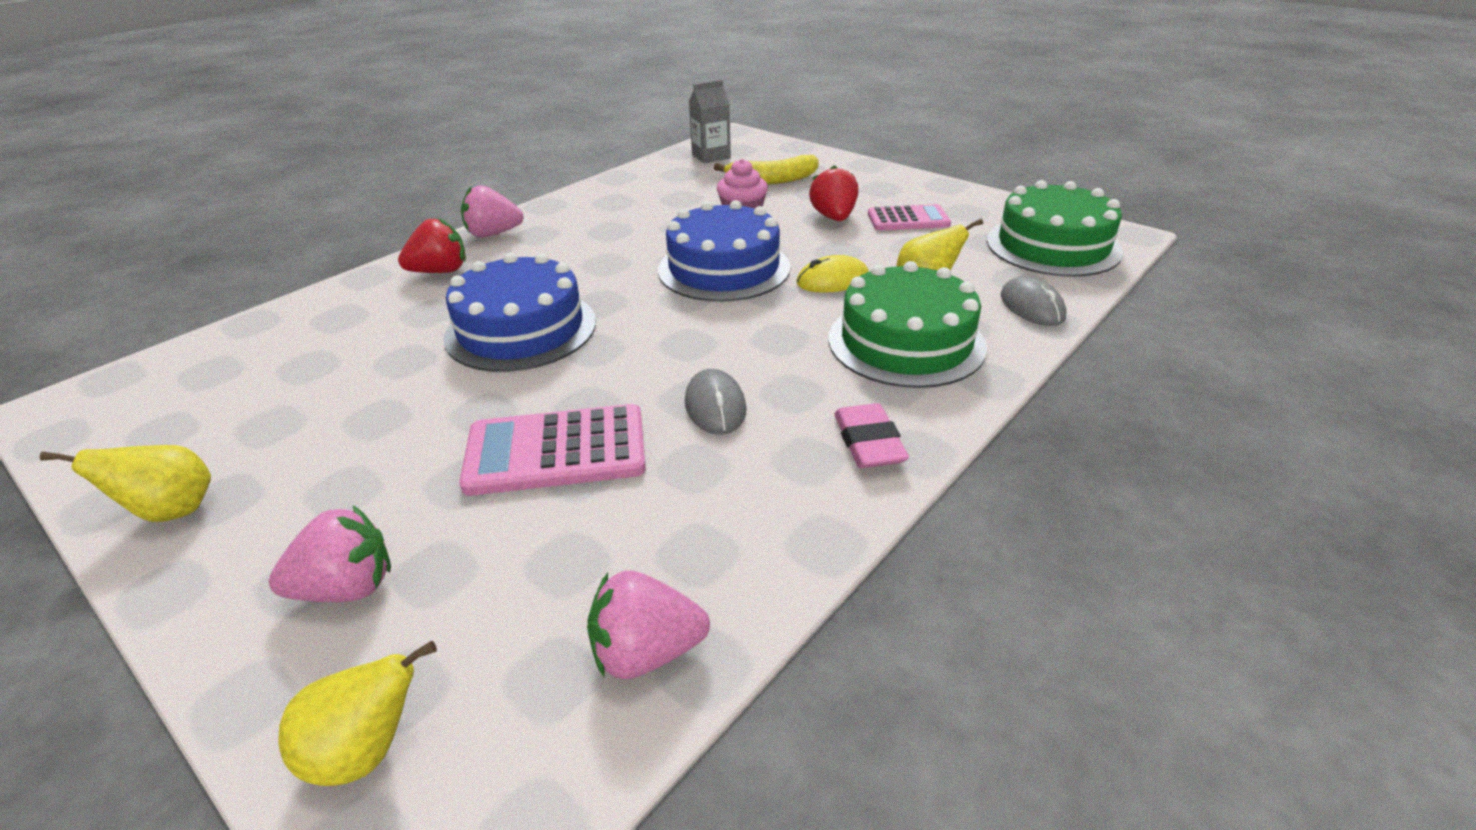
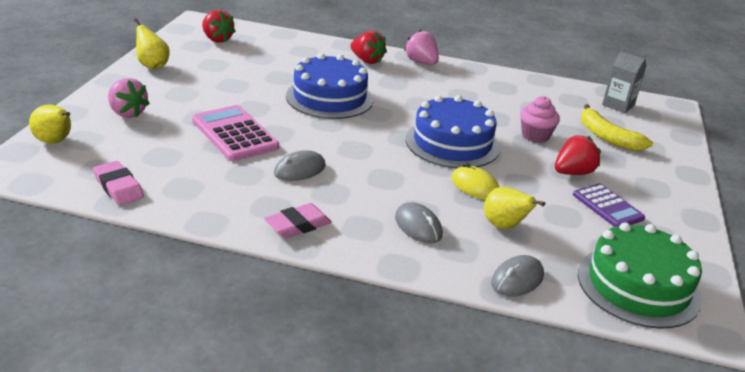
camera: 60 degrees right, 5 degrees down
(172, 400) = (217, 39): none -> red strawberry
(646, 652) = (118, 187): pink strawberry -> pink eraser
(906, 342) = (418, 226): green cake -> grey mouse
(908, 219) = (607, 206): pink calculator -> purple calculator

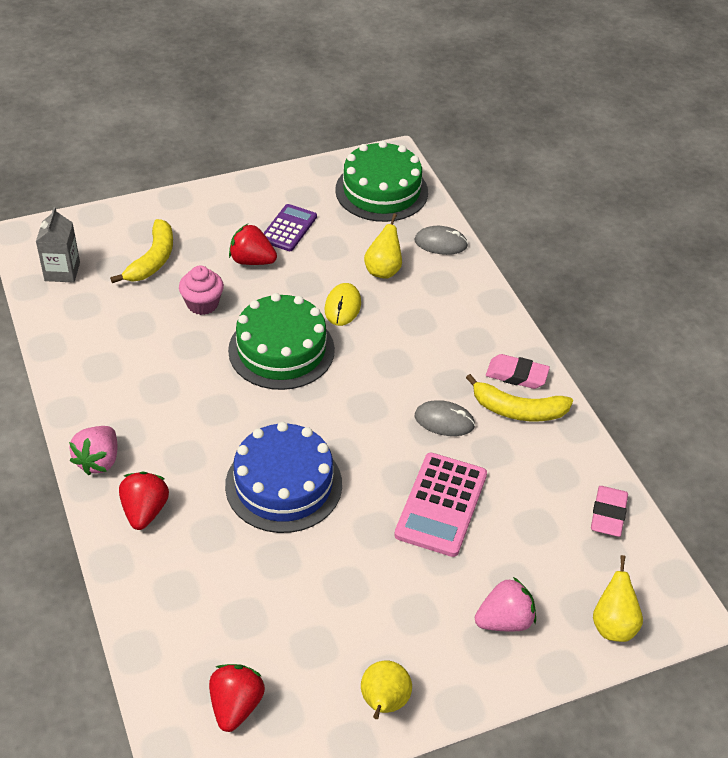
camera: 125 degrees left, 15 degrees up
(127, 113) = (504, 620): pink strawberry -> pink strawberry turned 60 degrees clockwise
(263, 205) = (518, 410): none -> yellow banana
(418, 226) = (438, 313): grey mouse -> none
(452, 143) = (281, 350): blue cake -> green cake

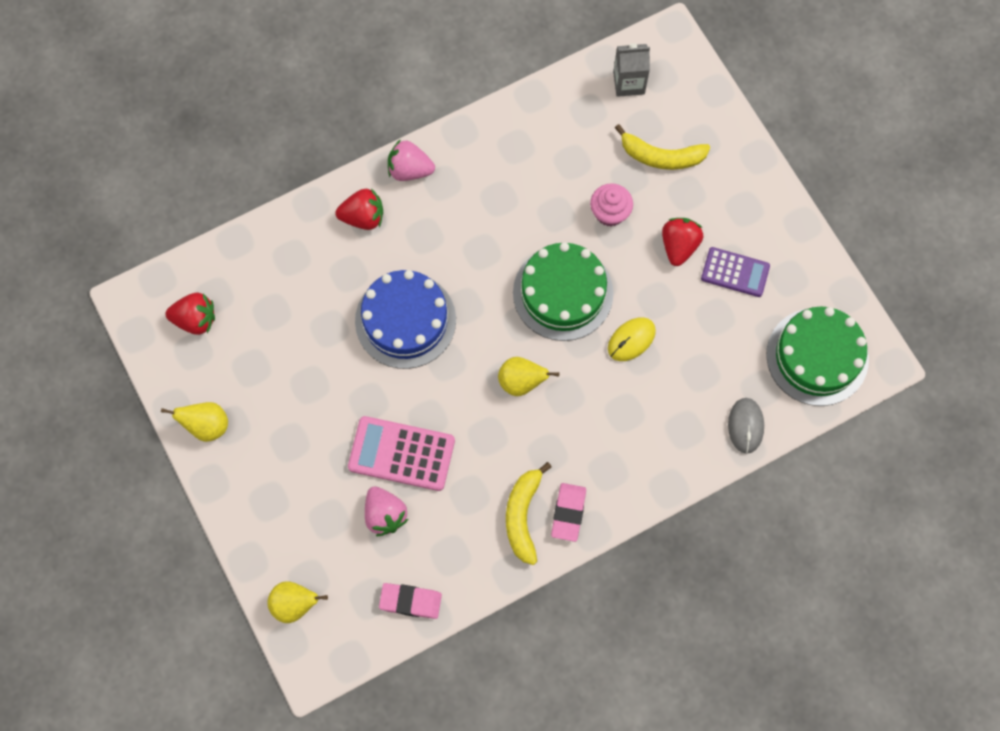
camera: 85 degrees right, 25 degrees up
(342, 306) = (631, 340): yellow mouse -> yellow mouse turned 45 degrees counterclockwise
(383, 270) = (691, 372): yellow pear -> yellow pear (521, 382)
(444, 421) = (498, 449): grey mouse -> none
(504, 620) = (289, 514): pink strawberry -> pink strawberry (385, 515)

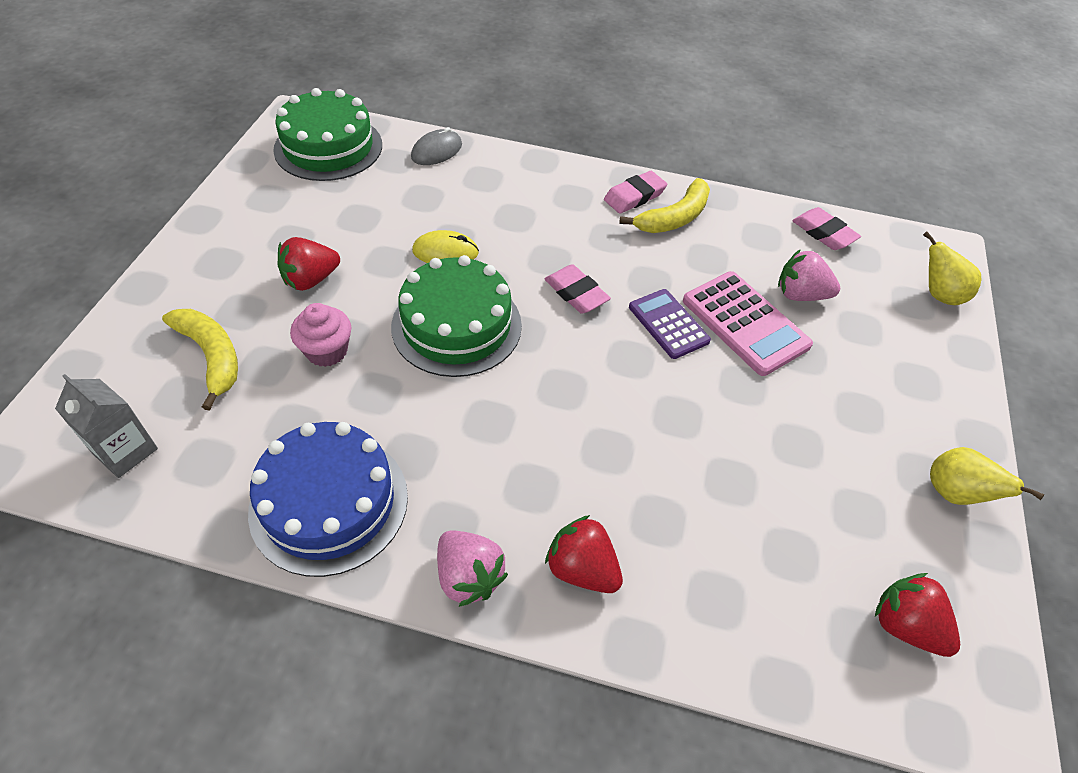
camera: 140 degrees left, 20 degrees down
(385, 515) = (800, 295): pink strawberry -> pink strawberry turned 90 degrees counterclockwise
(405, 320) = (637, 422): blue cake -> blue cake (329, 503)
(521, 382) = (576, 293): yellow pear -> pink eraser
(735, 272) = (299, 230): purple calculator -> purple calculator (668, 324)

